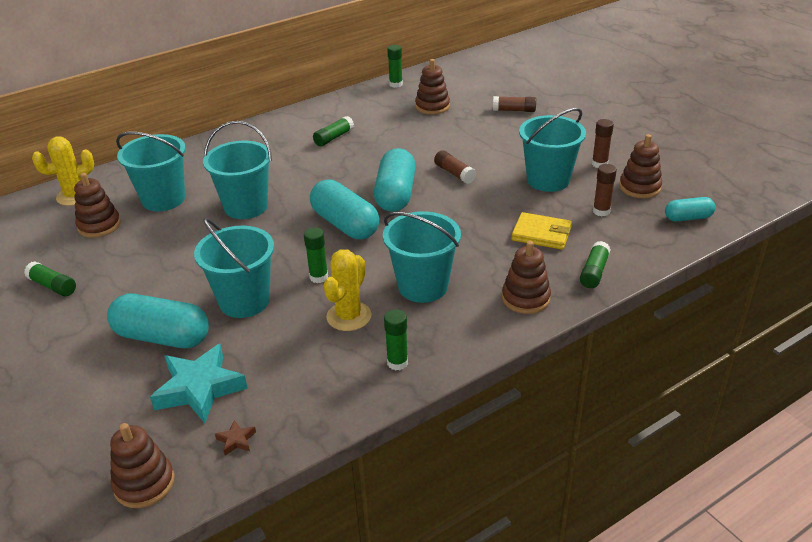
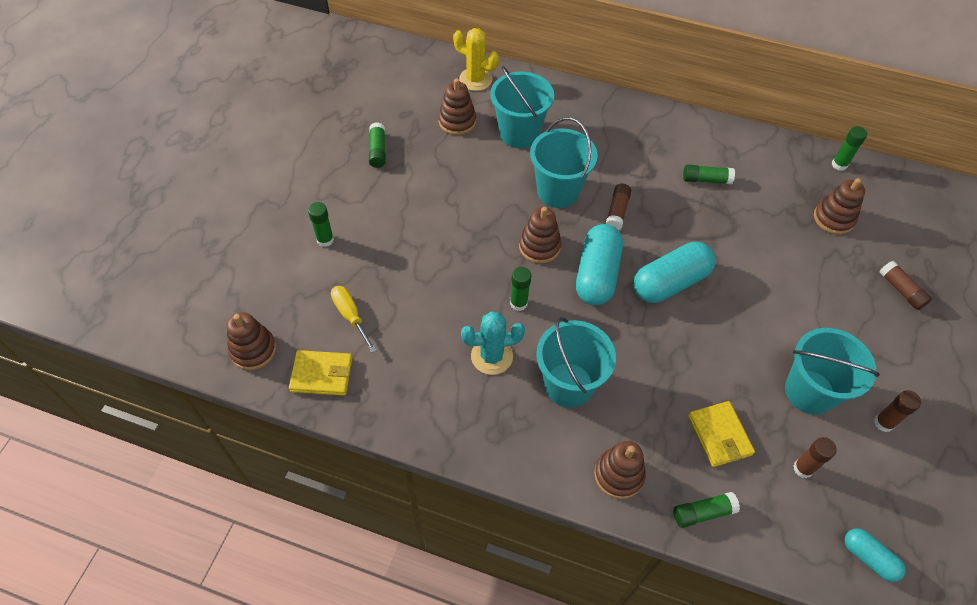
camera: 50 degrees right, 20 degrees up
(162, 337) = (380, 254): turquoise capsule -> none
(199, 388) = (350, 316): turquoise star -> yellow screwdriver
(236, 440) = (322, 375): brown star -> yellow wallet
(244, 301) = (453, 275): turquoise bucket -> none
(349, 316) = (492, 356): yellow cactus -> turquoise cactus
(397, 363) = (468, 426): green glue stick -> green glue stick (325, 240)
(454, 173) = (744, 307): brown glue stick -> brown glue stick (617, 211)
(639, 187) = (878, 483): brown stacking toy -> brown stacking toy (539, 246)

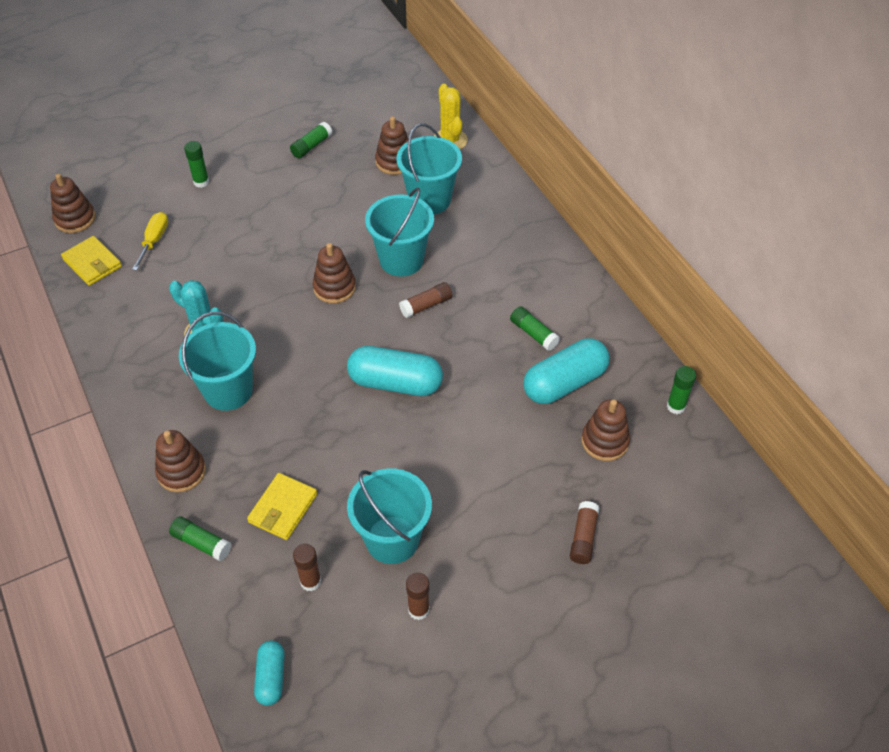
camera: 45 degrees right, 5 degrees down
(518, 303) = (268, 313): green glue stick -> none
(597, 274) = (349, 336): turquoise capsule -> turquoise capsule (565, 383)

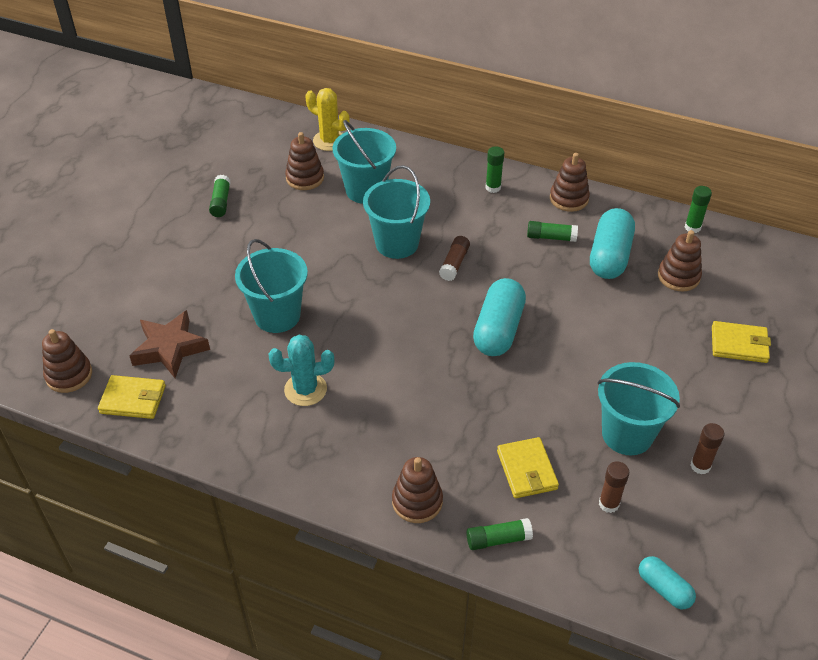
camera: 40 degrees left, 5 degrees down
(154, 240) = (170, 348): yellow screwdriver -> brown star
(201, 182) = (156, 280): green glue stick -> green glue stick (493, 187)
(228, 390) = (379, 418): turquoise bucket -> turquoise bucket (277, 315)
(334, 287) = (370, 292): brown stacking toy -> brown stacking toy (569, 199)
(395, 383) = (498, 330): turquoise capsule -> turquoise capsule turned 45 degrees counterclockwise
(583, 537) = (739, 344): brown glue stick -> yellow wallet

